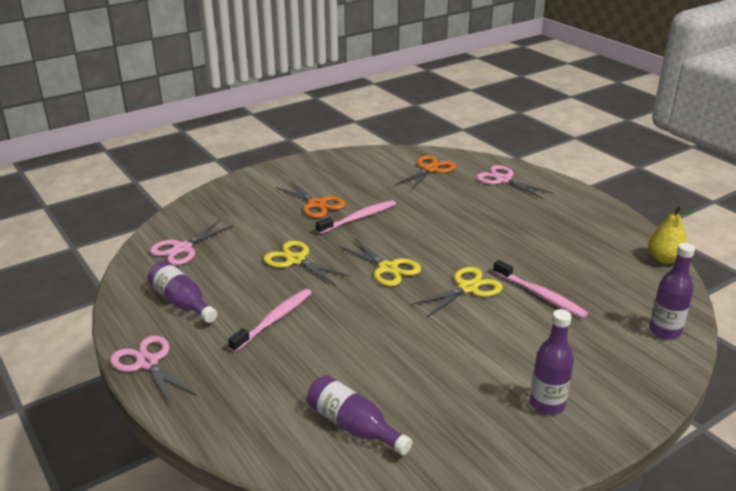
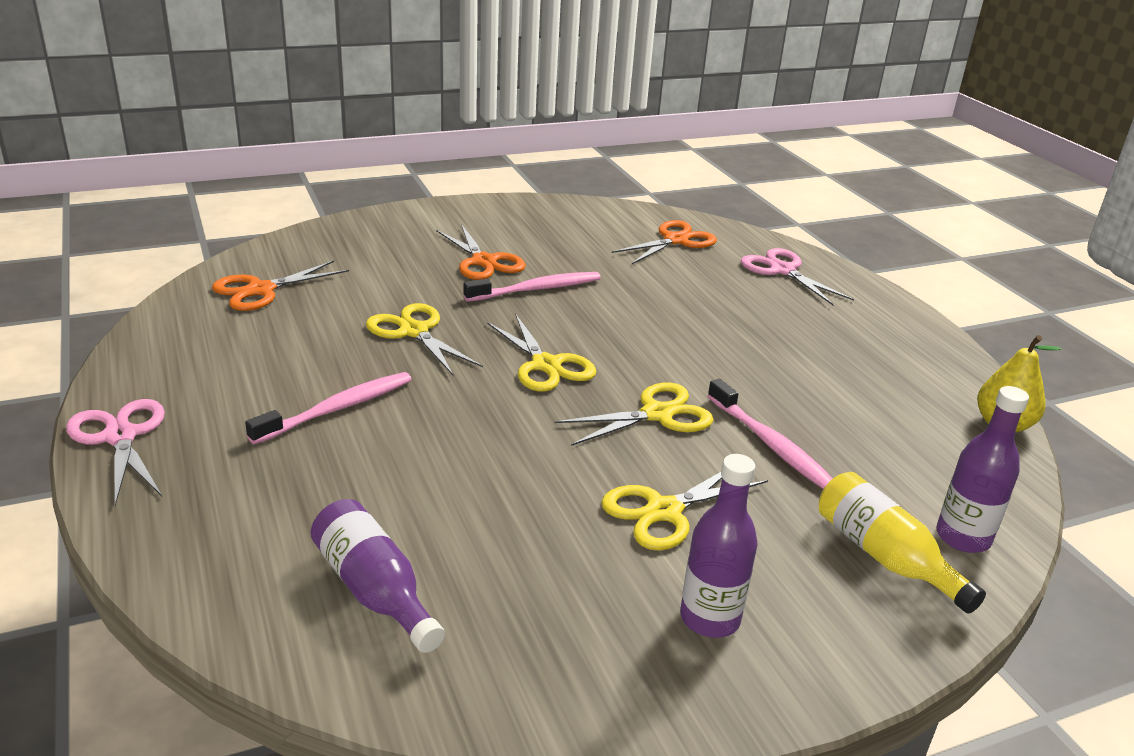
camera: 10 degrees right, 0 degrees up
(182, 249) = (260, 290): pink scissors -> orange scissors
(182, 302) = (218, 362): purple bottle -> none
(496, 347) = (663, 511): none -> yellow scissors
(627, 350) = (884, 556): none -> yellow bottle

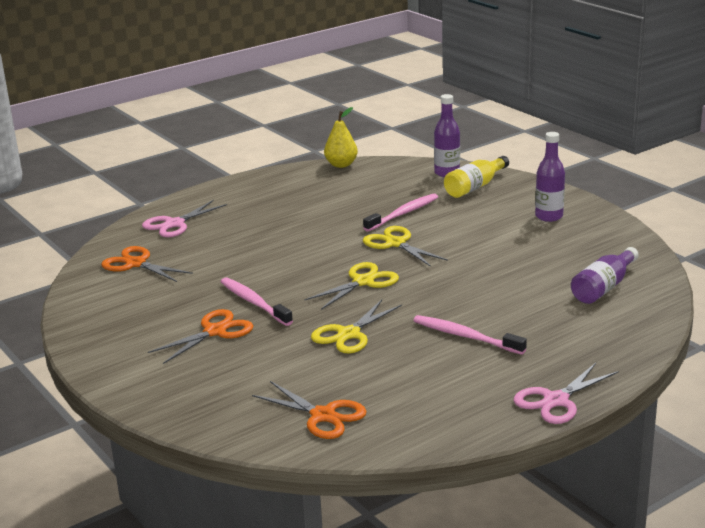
camera: 100 degrees left, 5 degrees down
(663, 511) = (483, 233): yellow scissors -> none

